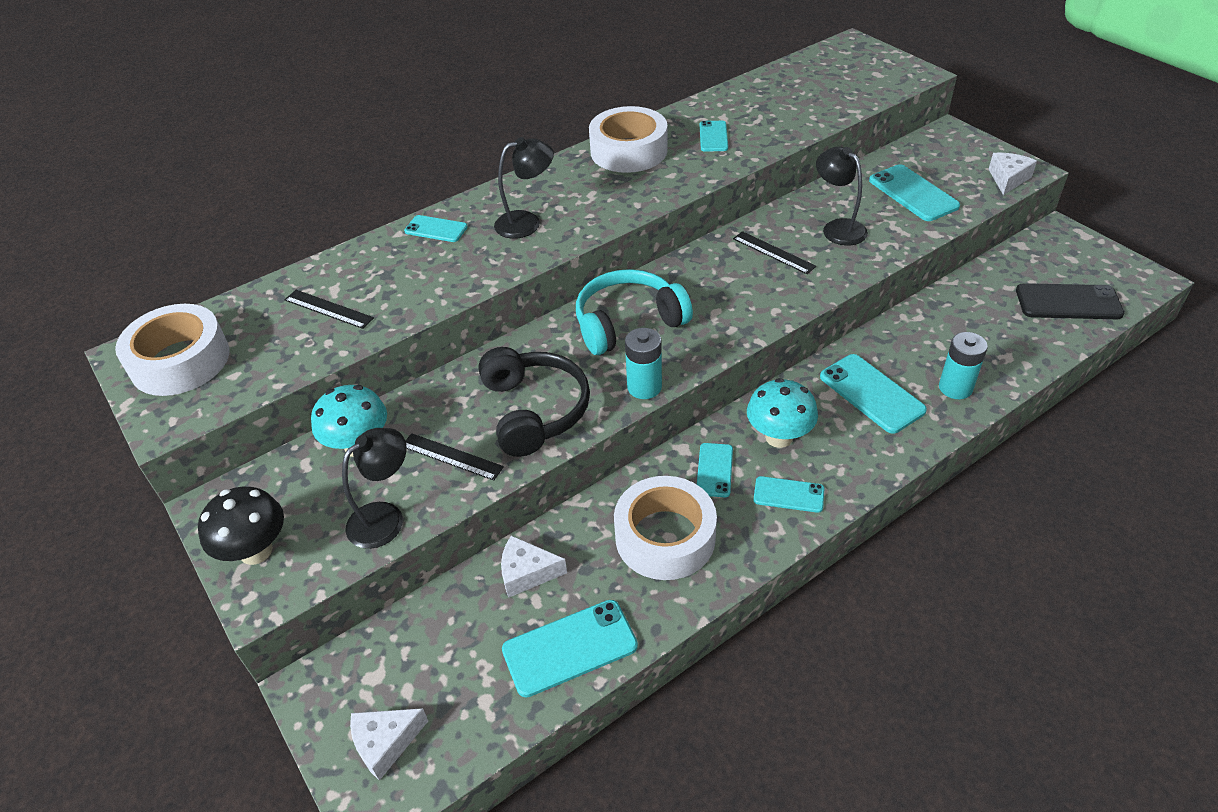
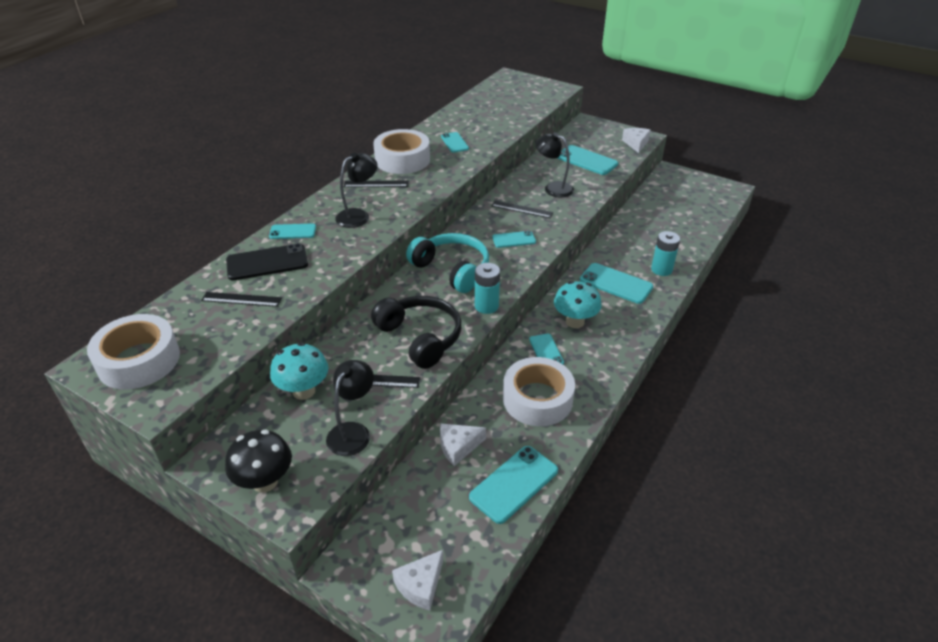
camera: 25 degrees left, 5 degrees down
(574, 181) = (376, 184): none -> black ruler
(628, 323) = (452, 269): turquoise headphones -> turquoise headphones turned 90 degrees clockwise
(788, 495) = (599, 354): turquoise phone -> turquoise phone (514, 240)
(1068, 302) = (696, 209): black phone -> black phone (267, 263)

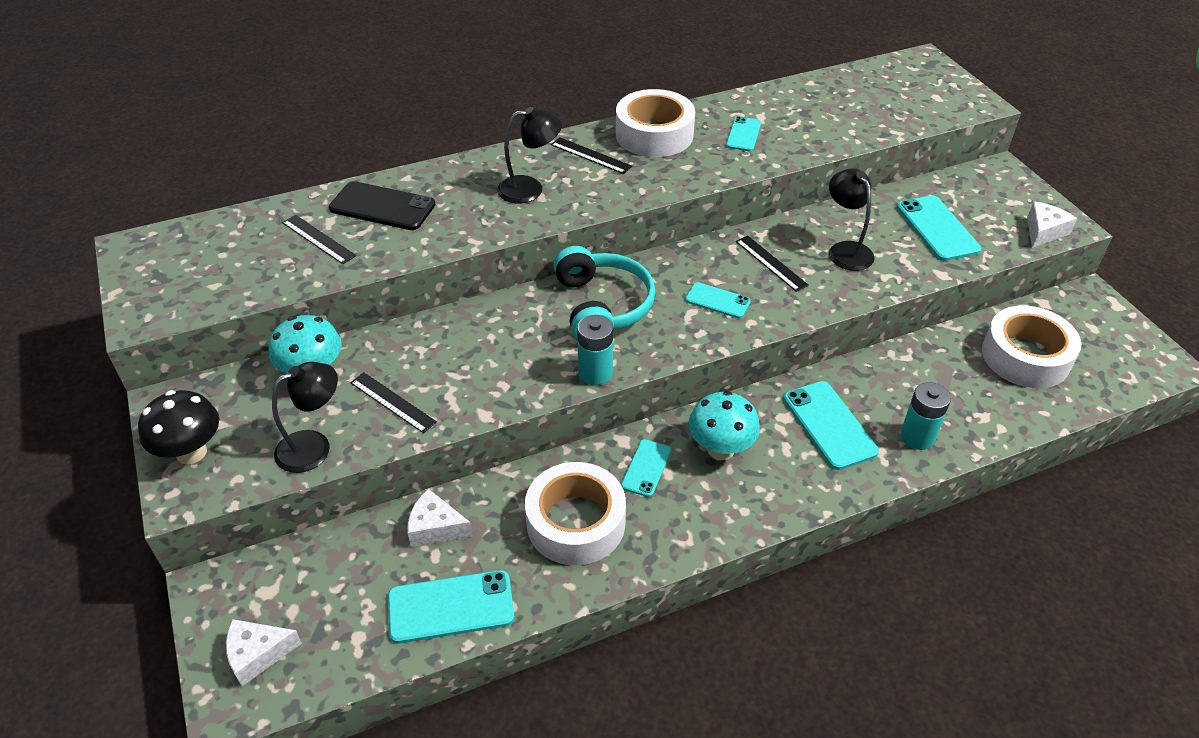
camera: 35 degrees right, 5 degrees up
(139, 360) = (172, 262): white tape -> white tape (1025, 356)
(292, 232) = (443, 180): turquoise phone -> none
(420, 337) = (484, 374): black headphones -> none

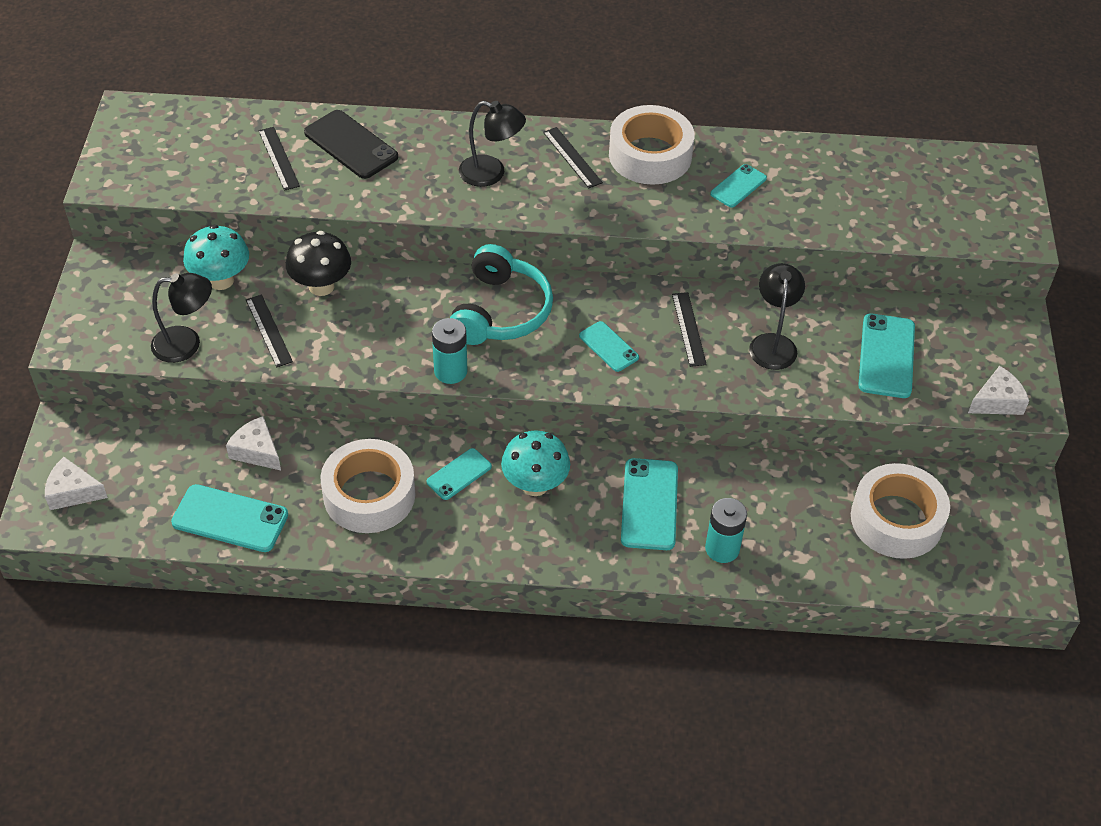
camera: 25 degrees right, 5 degrees up
(191, 452) = (94, 311): black mushroom -> black mushroom (321, 286)

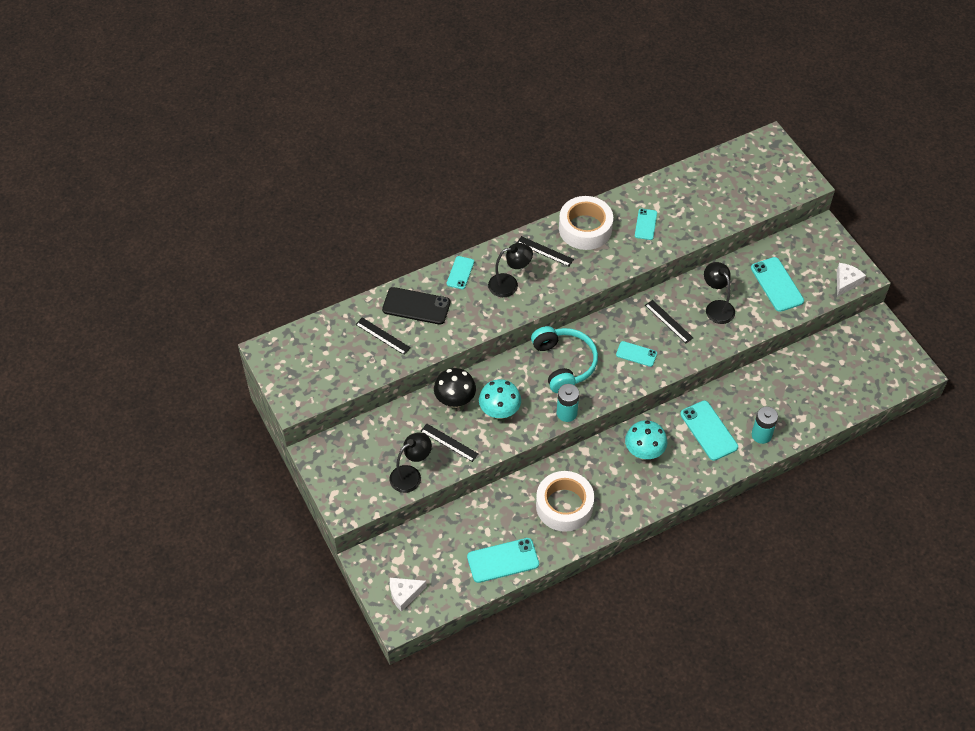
camera: 30 degrees left, 5 degrees up
(221, 280) = (396, 427): turquoise mushroom -> turquoise mushroom (499, 411)
(257, 451) = (484, 515): white cheese -> none
(459, 474) = (601, 468): turquoise phone -> turquoise phone (460, 273)
(896, 520) = (831, 372): white tape -> none

